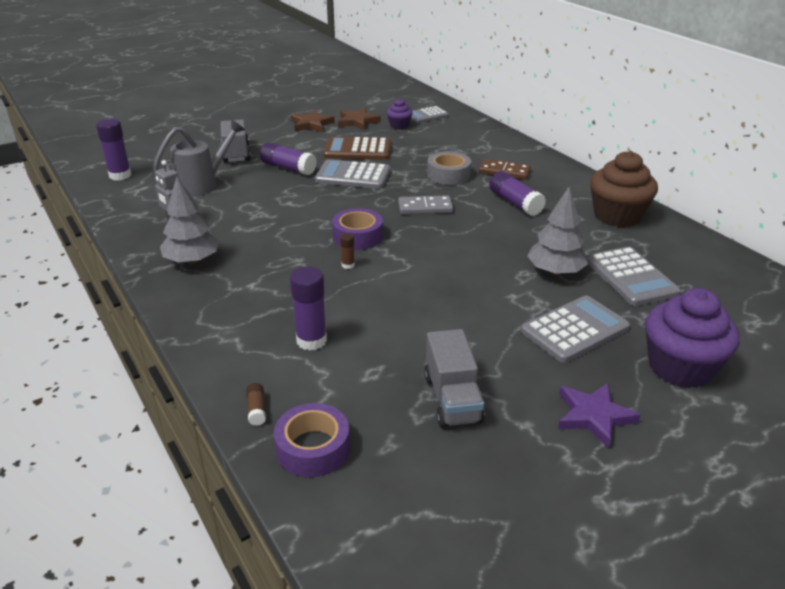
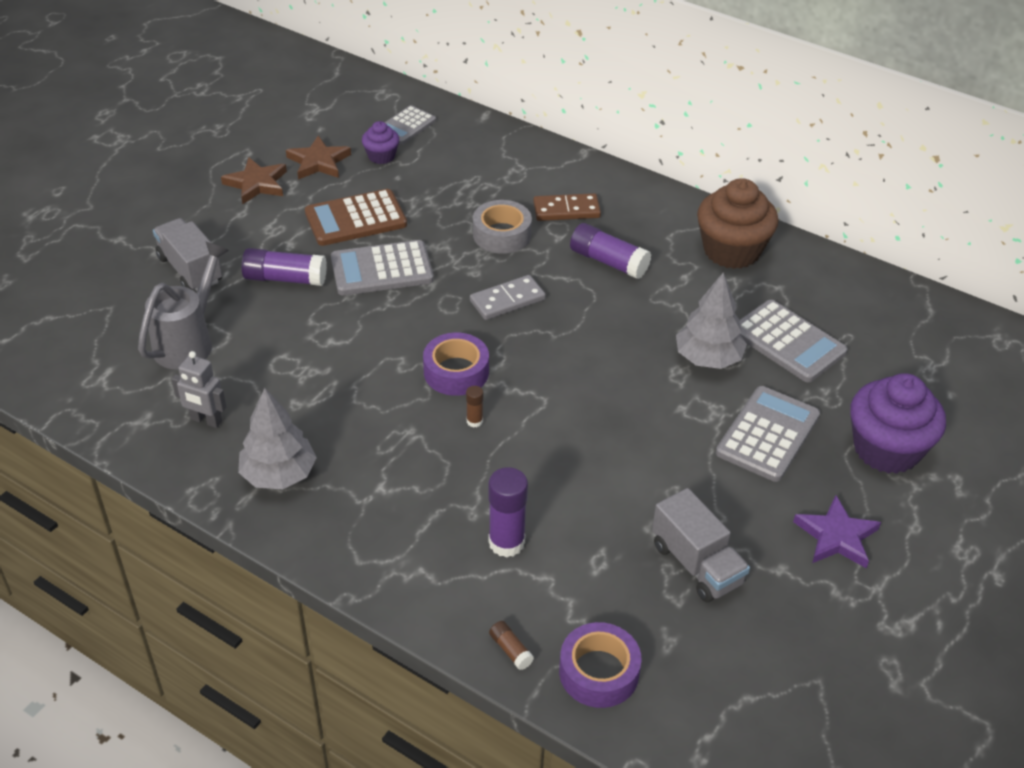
camera: 25 degrees left, 10 degrees up
(120, 175) = (53, 358): purple glue stick -> none

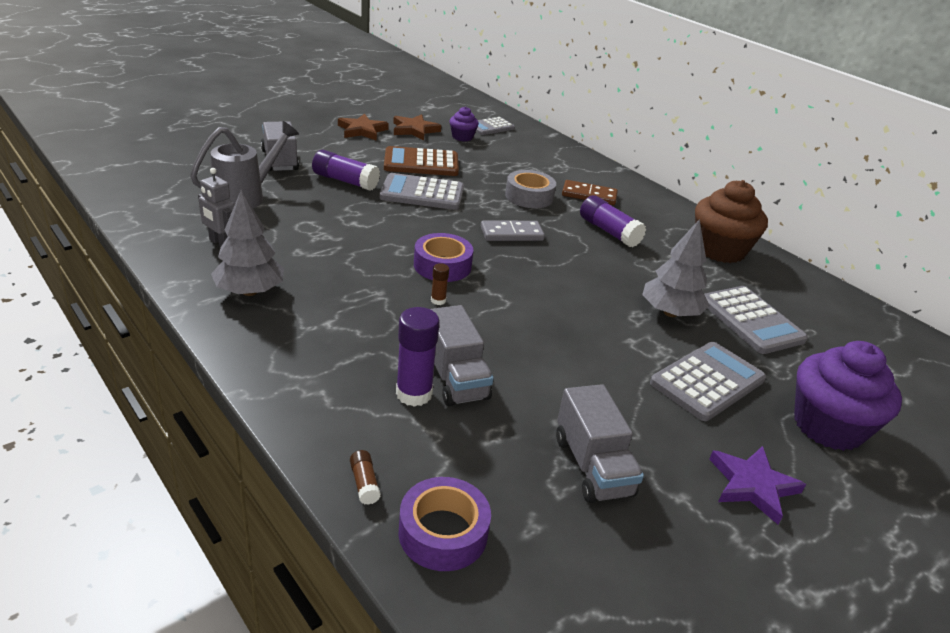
camera: 15 degrees right, 10 degrees down
(535, 511) = (454, 378): none -> grey truck

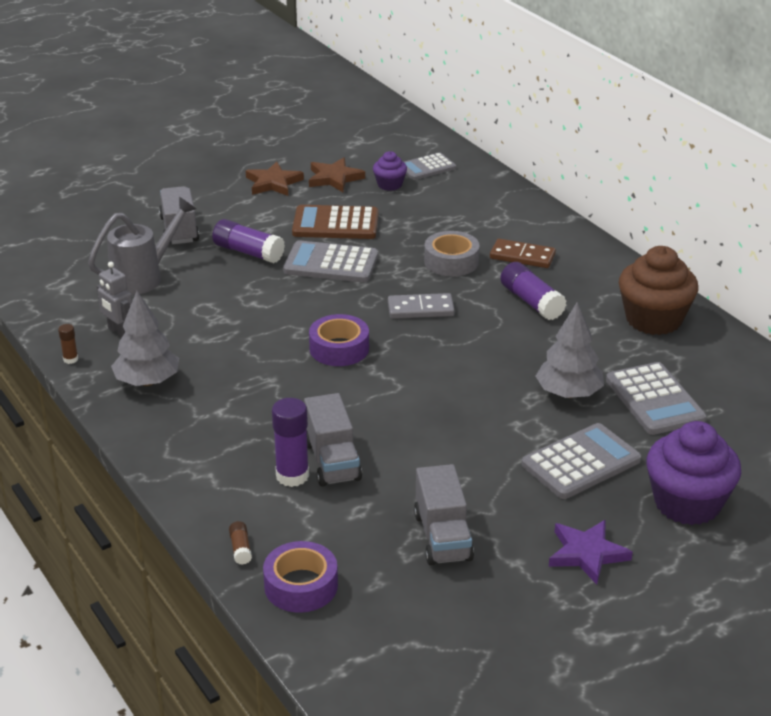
camera: 10 degrees right, 0 degrees up
(438, 300) = (329, 386): brown glue stick -> brown glue stick (70, 359)

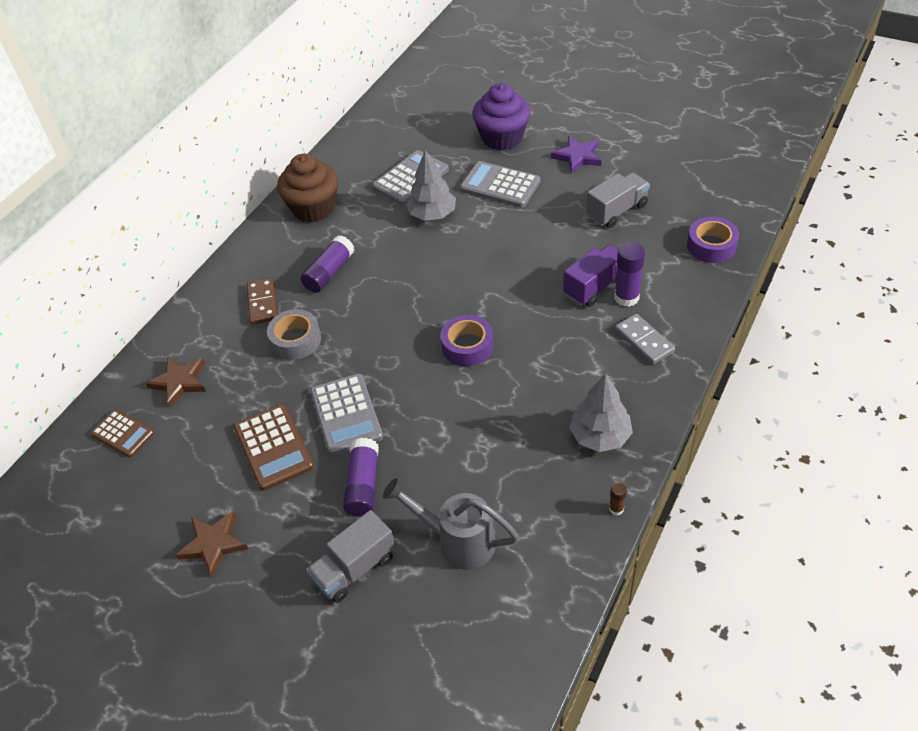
camera: 115 degrees left, 15 degrees up
(119, 332) = (553, 501): grey robot -> none
(240, 549) = (710, 285): brown glue stick -> none
(332, 461) = (595, 286): grey truck -> purple truck
(334, 178) = (179, 496): brown star -> brown star (179, 382)
(389, 184) = (173, 445): purple cupcake -> none
(420, 309) = (380, 326): grey domino -> grey domino (644, 341)
(427, 167) = (123, 434): grey calculator -> brown calculator

